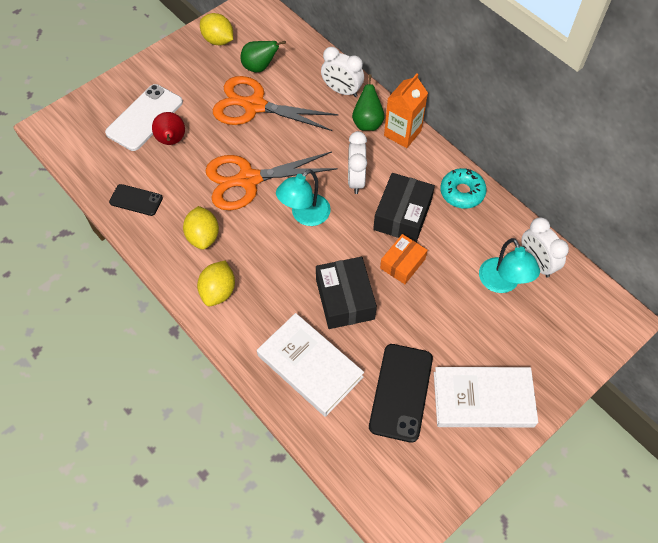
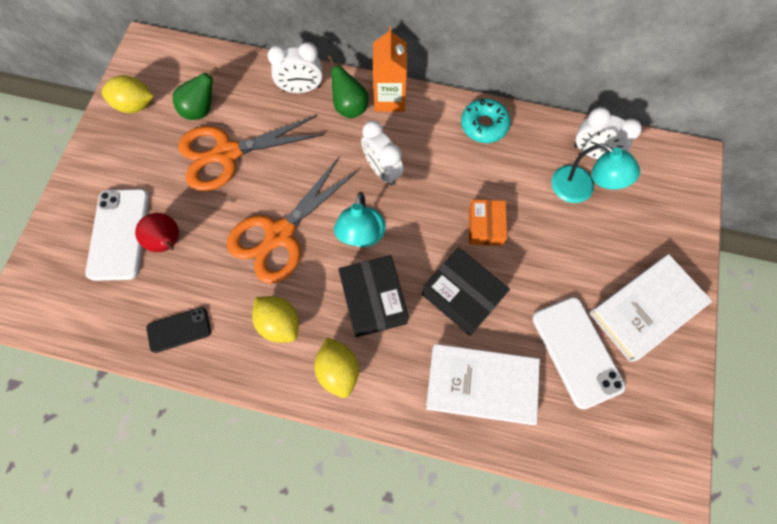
camera: 35 degrees left, 10 degrees up
(401, 392) = (576, 351): black phone -> white phone
(402, 215) = (449, 179): black box -> black box (373, 300)

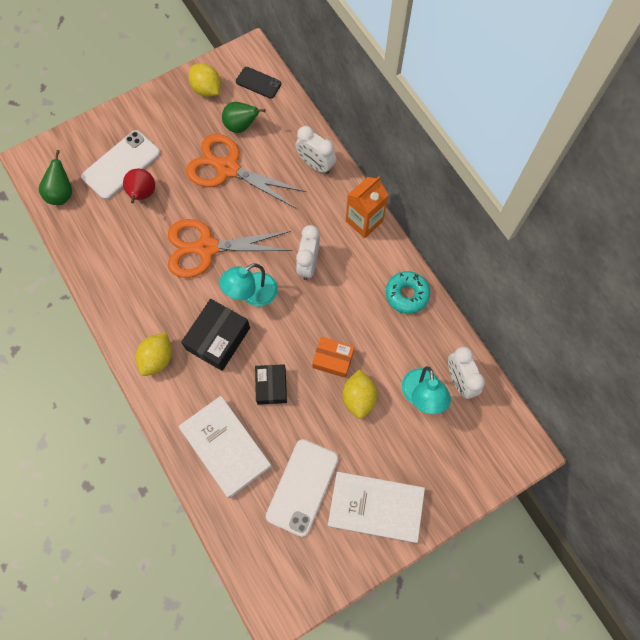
camera: 45 degrees right, 0 degrees up
(179, 330) = (99, 252): black phone -> black phone (258, 83)
(279, 323) = (154, 300): yellow lemon -> yellow lemon (358, 397)
(350, 107) = (332, 204): green pear -> green pear (62, 194)
(461, 295) = (271, 386): black box -> black box, size x0.66
(485, 226) = (333, 359): orange box -> orange box turned 60 degrees clockwise

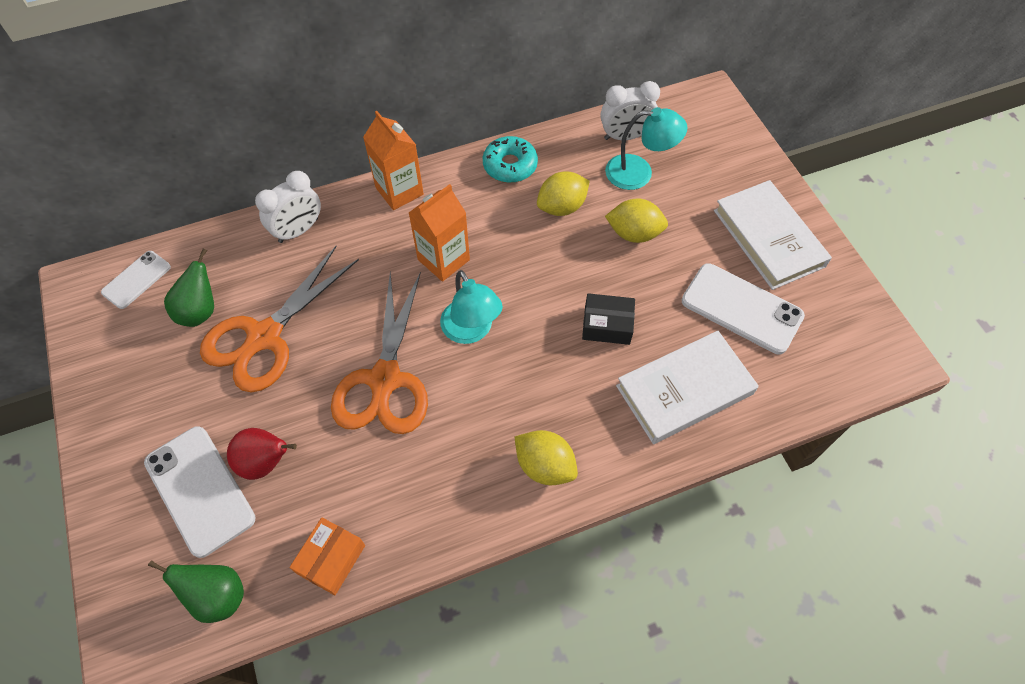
camera: 80 degrees left, 10 degrees down
(207, 89) = (115, 349): yellow lemon -> yellow lemon (561, 207)
(218, 338) = (528, 381): black box -> none
(258, 83) = (136, 280): black phone -> white phone
(308, 264) = (443, 260): white clock -> orange carton
(333, 359) = (580, 252): orange box -> orange box (331, 559)
(375, 507) = (768, 238): white book -> white book turned 45 degrees counterclockwise

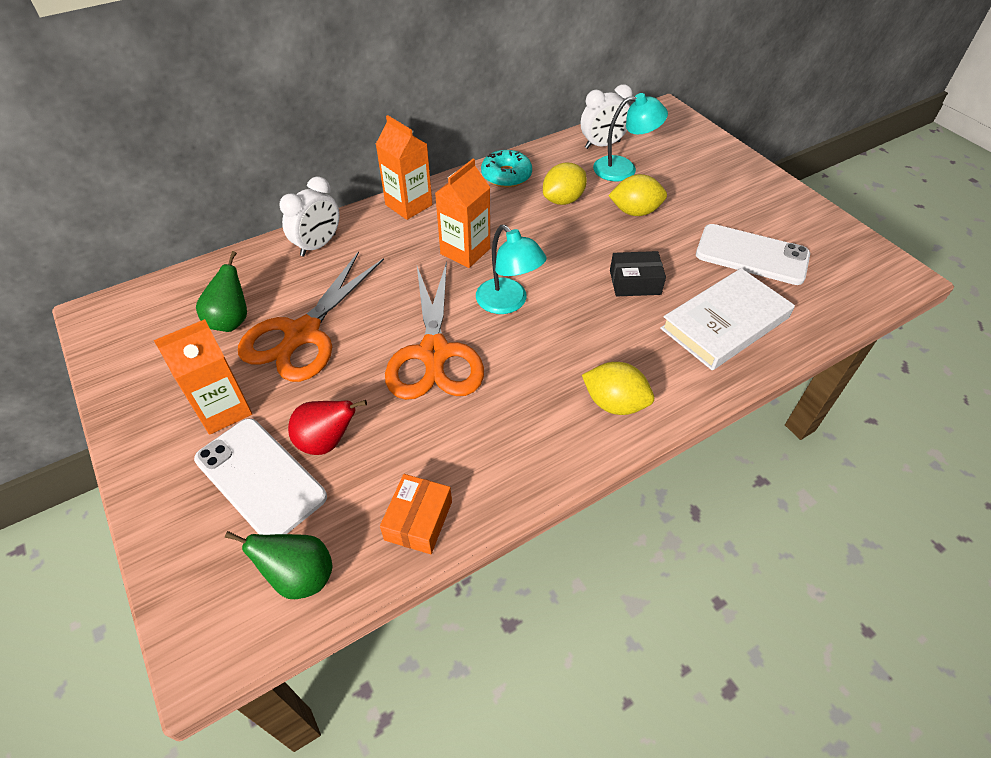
camera: 10 degrees left, 10 degrees down
(136, 280) = (159, 303): white phone -> none
(178, 411) = (223, 409): none -> orange carton
(768, 238) = (754, 202): white book -> none

